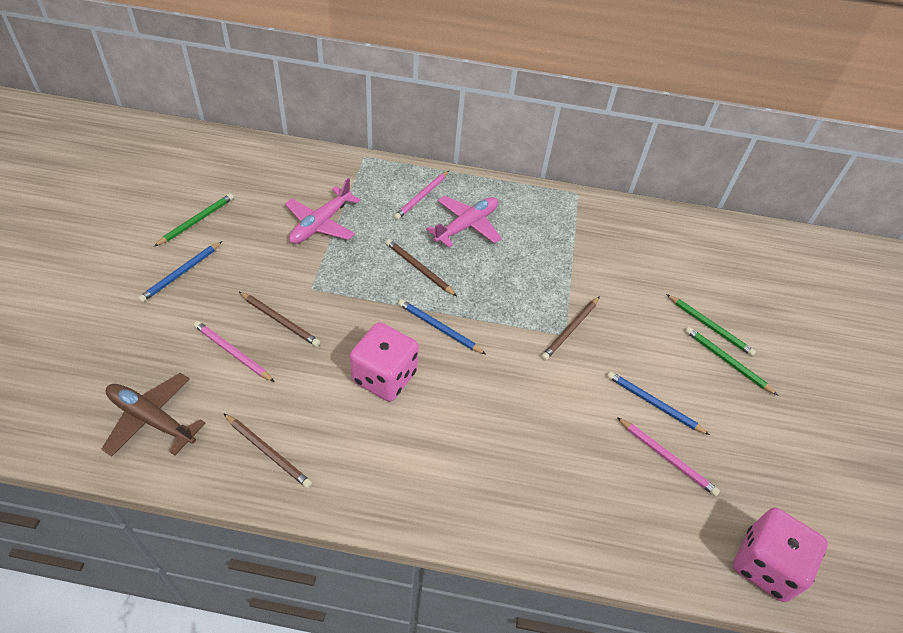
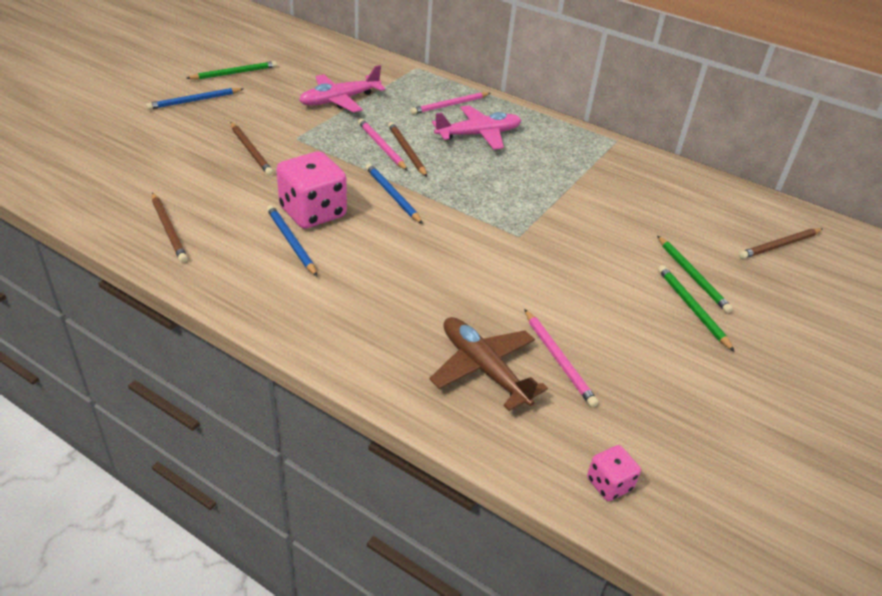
camera: 25 degrees right, 10 degrees down
(152, 419) = (94, 180): brown plane -> brown plane (484, 369)
(232, 352) = (193, 159): pink pencil -> pink pencil (381, 146)
(570, 330) = (527, 234): brown pencil -> brown pencil (779, 245)
(653, 404) = (576, 314): blue pencil -> blue pencil (291, 242)
(765, 565) = (609, 484): pink dice -> pink dice, size x0.50

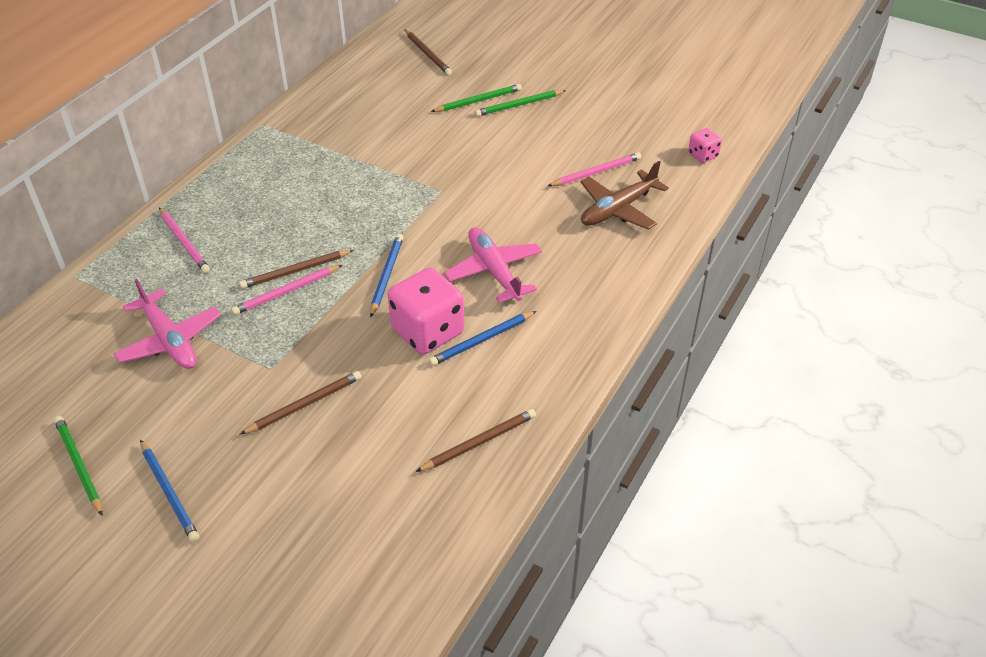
camera: 90 degrees left, 5 degrees up
(392, 195) = (386, 276): blue pencil -> blue pencil turned 135 degrees clockwise
(478, 135) = (255, 218): pink plane -> pink plane (494, 271)

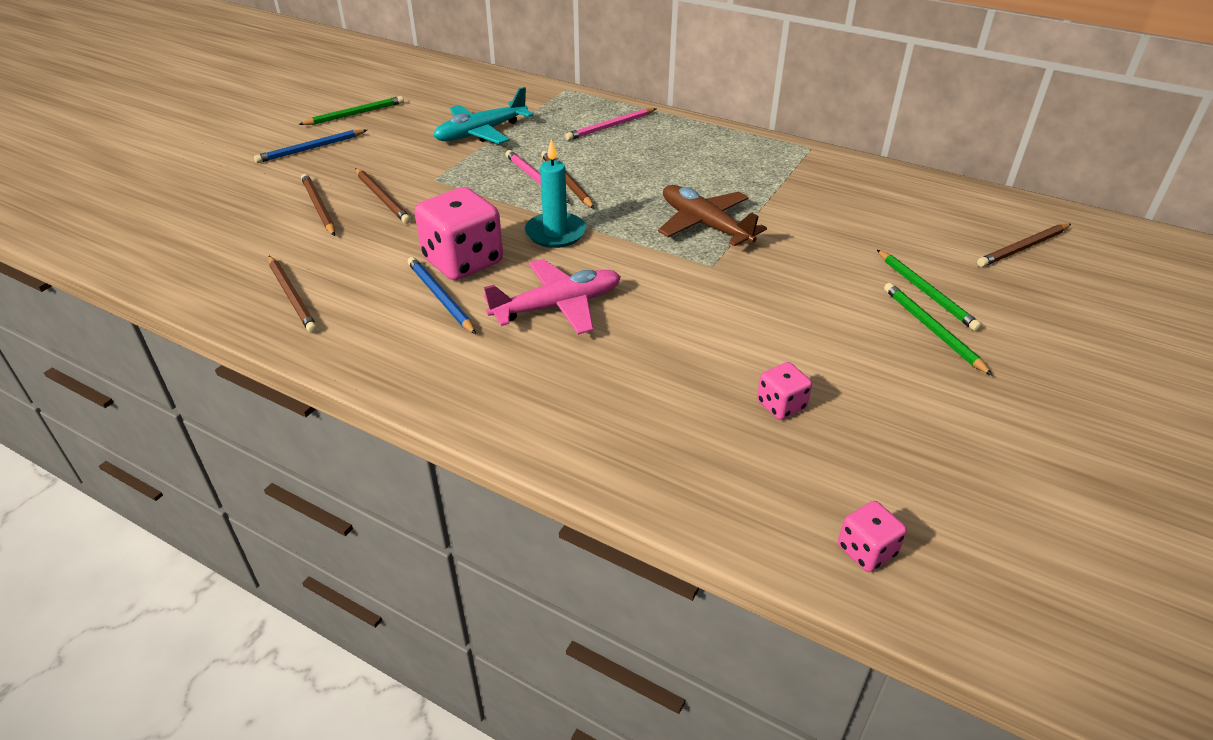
camera: 90 degrees right, 5 degrees down
(169, 340) = (481, 132): pink plane -> turquoise plane
(315, 455) = (318, 207): none -> brown pencil
(386, 276) = (555, 233): blue pencil -> turquoise candle
(596, 172) = (781, 405): pink pencil -> pink dice
(618, 209) = (692, 425): brown plane -> brown plane (705, 225)

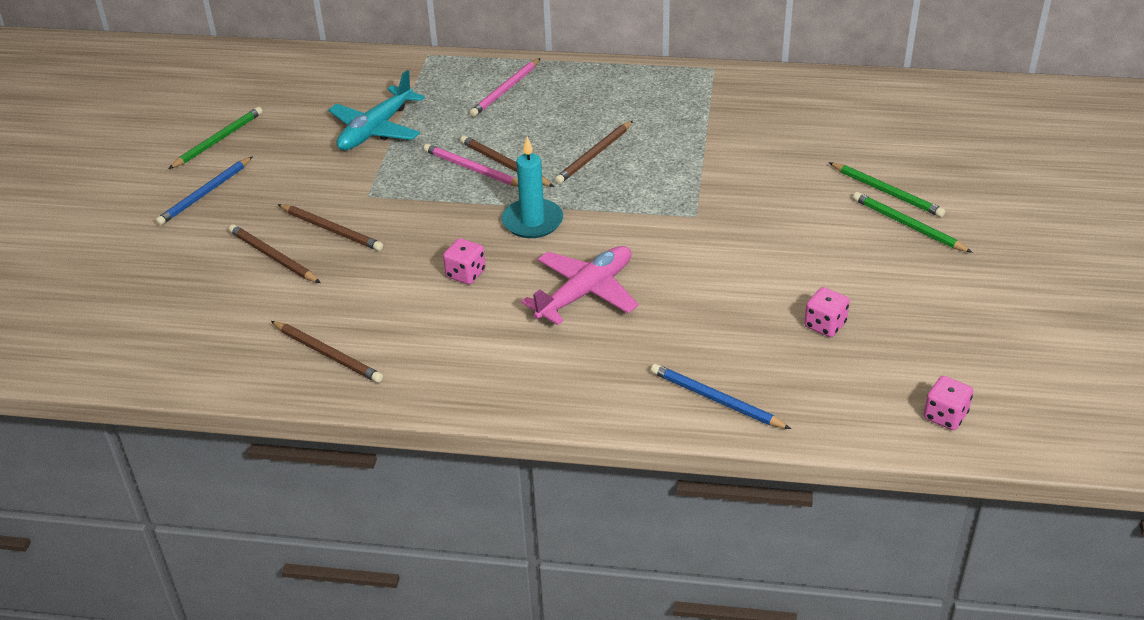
camera: 20 degrees left, 0 degrees up
(440, 297) = (471, 315): blue pencil -> blue pencil (716, 400)
(463, 261) = (465, 274): pink dice -> pink dice, size x0.50
(705, 225) = (665, 176): brown plane -> none
(1023, 248) = (945, 128): brown pencil -> brown pencil (594, 155)

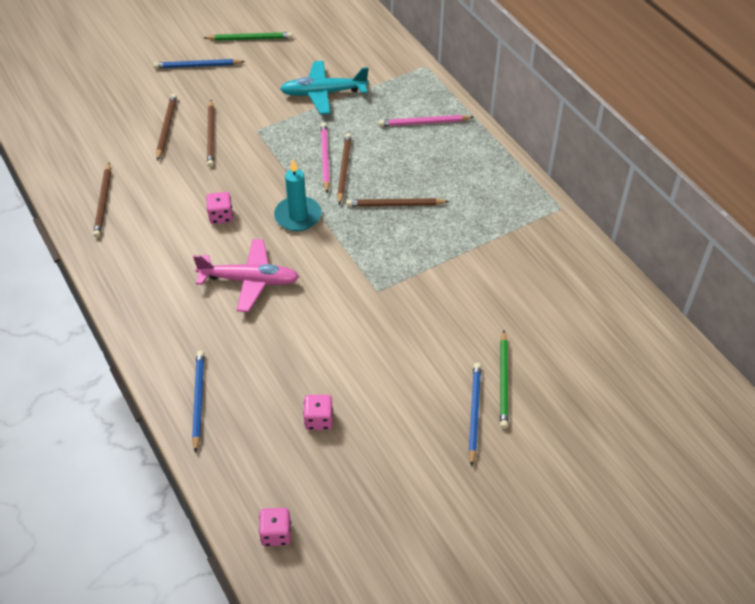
camera: 50 degrees right, 10 degrees up
(908, 225) = (474, 413): green pencil -> blue pencil

